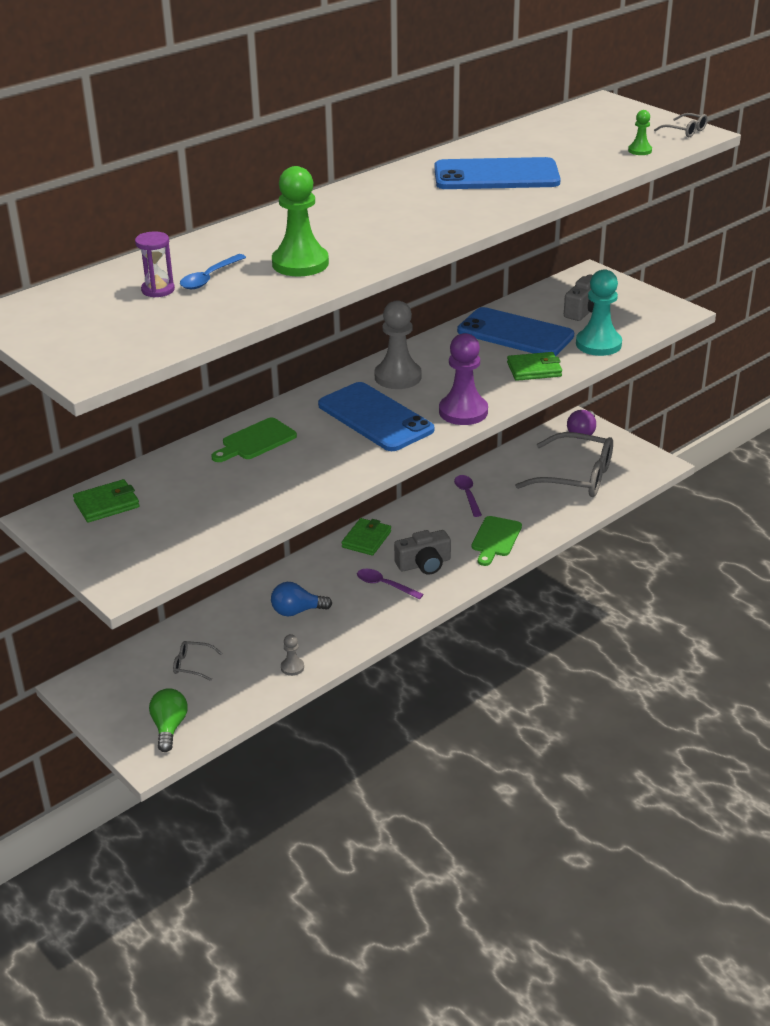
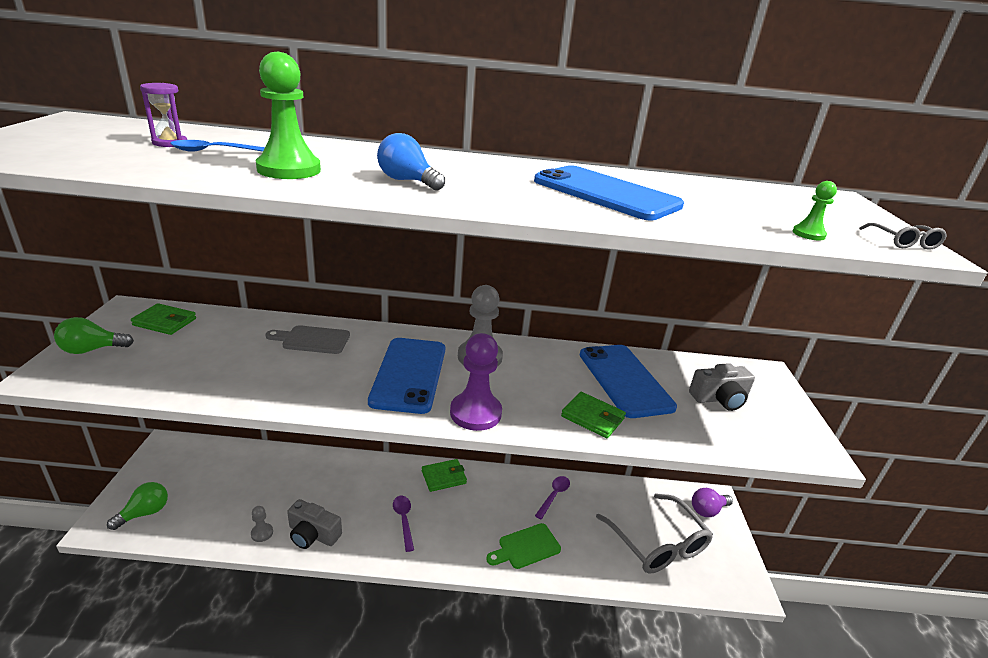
camera: 40 degrees right, 5 degrees down
(107, 553) = (92, 350): none -> green light bulb
(192, 665) = (226, 481): grey glasses -> none
(255, 441) = (312, 340): green cutting board -> grey cutting board
(297, 611) = (329, 494): blue light bulb -> blue light bulb (407, 181)
(424, 564) = (451, 525): grey camera -> grey camera (313, 534)
(598, 344) = (687, 433): turquoise pawn -> none

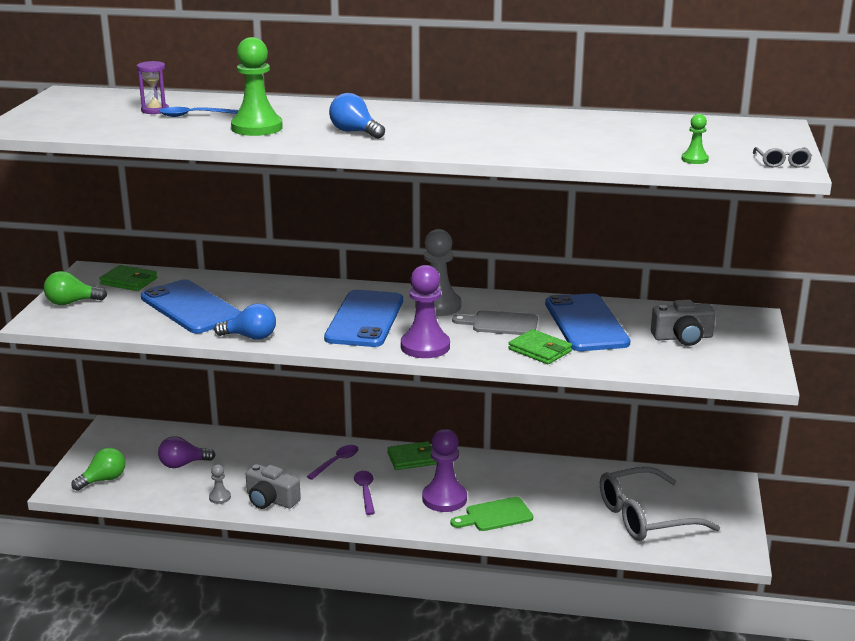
camera: 10 degrees right, 5 degrees down
(286, 400) = (250, 337): none -> blue light bulb
(312, 340) = (271, 294): grey cutting board -> grey cutting board (500, 324)
(477, 527) = (444, 499): none -> purple pawn
(554, 496) = (536, 476): purple spoon -> purple spoon (336, 462)
(605, 193) = (530, 134): blue phone -> blue phone (190, 307)
(657, 543) = (645, 517): grey glasses -> grey glasses turned 90 degrees clockwise
(707, 510) = (717, 492): purple light bulb -> purple light bulb (183, 464)

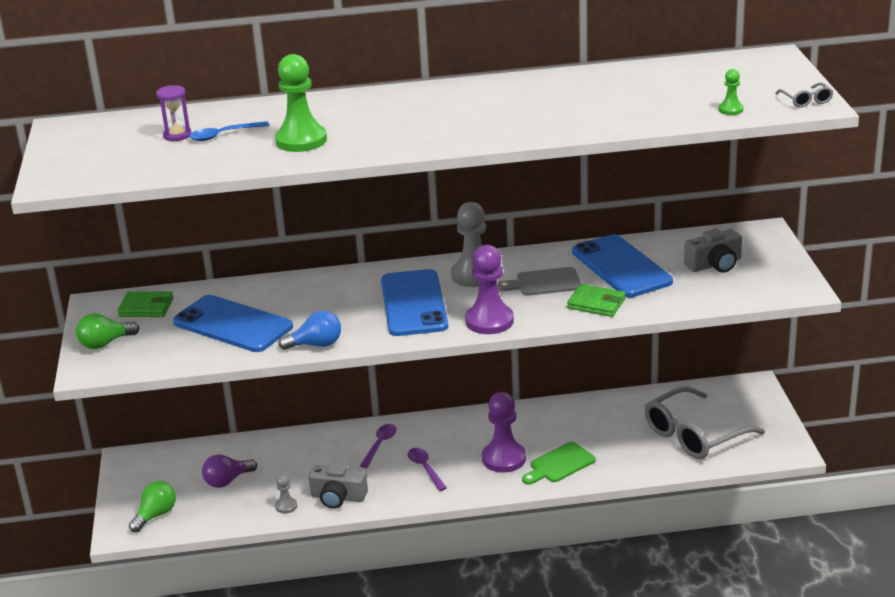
camera: 15 degrees left, 5 degrees up
(355, 132) = (400, 129): blue light bulb -> none
(412, 458) = (451, 425): green wallet -> none

